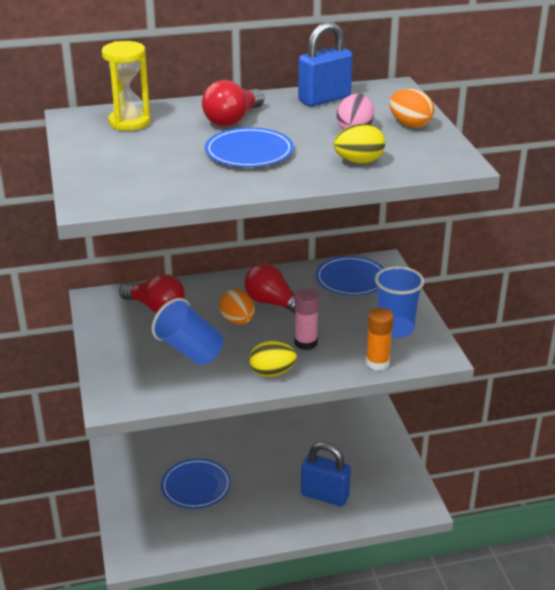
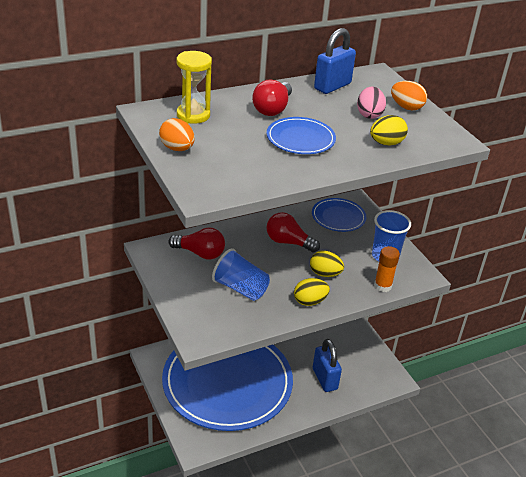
camera: 15 degrees left, 5 degrees up
(196, 486) = (227, 383): blue plate -> blue plate, size x2.40
(237, 321) = (267, 259): orange egg -> orange egg (177, 148)
(305, 343) = (325, 274): pink glue stick -> yellow egg
(325, 495) = (324, 379): blue padlock -> blue padlock turned 60 degrees clockwise

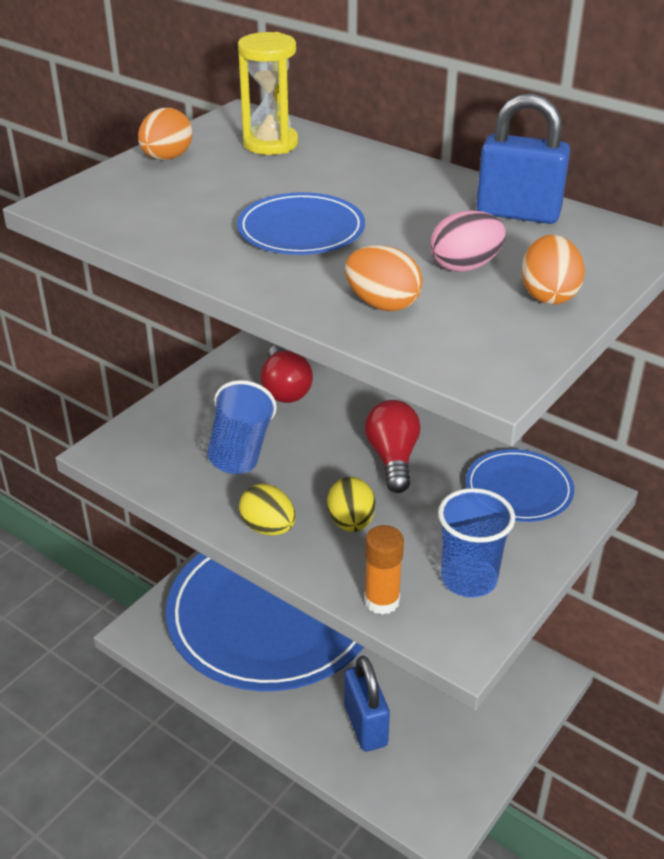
camera: 65 degrees right, 0 degrees up
(272, 109) = (366, 188): red light bulb -> none
(324, 379) = (365, 725): blue padlock -> blue padlock turned 60 degrees counterclockwise
(386, 143) = (382, 304): yellow egg -> orange egg

